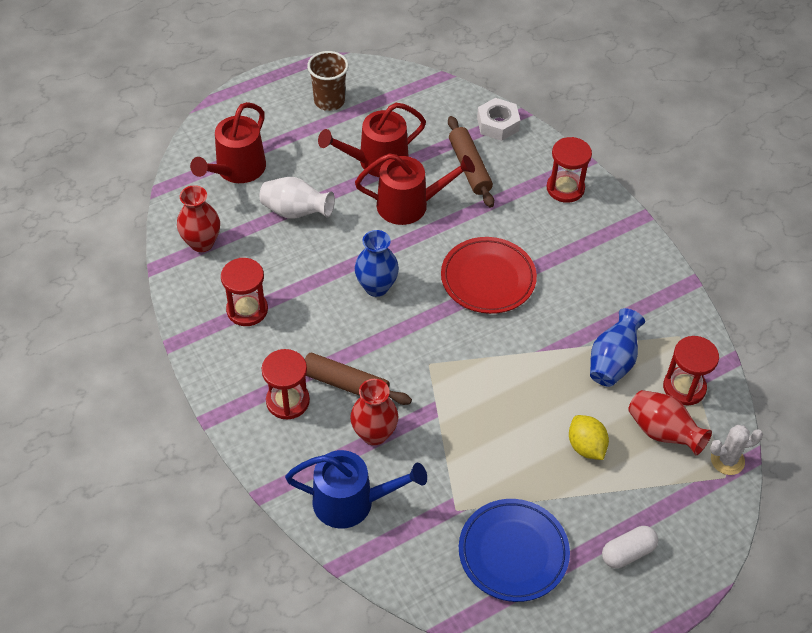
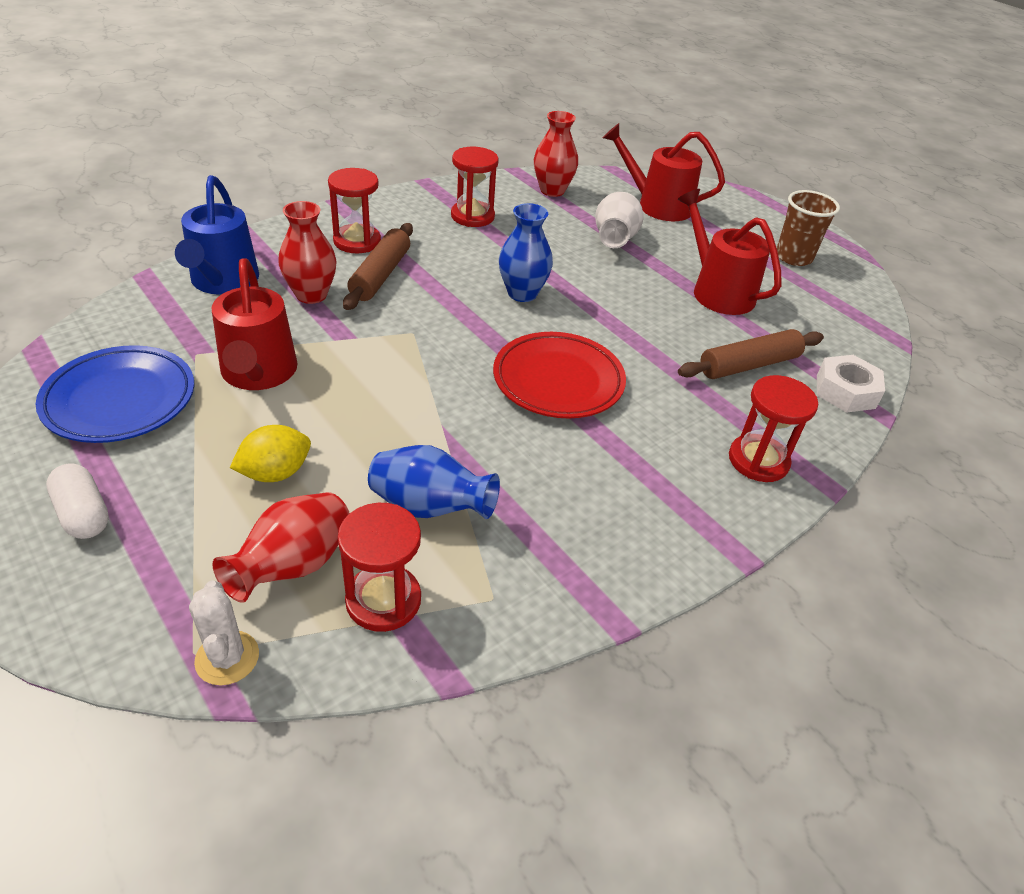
camera: 80 degrees right, 10 degrees down
(409, 205) = (659, 316): red watering can -> red watering can (258, 373)

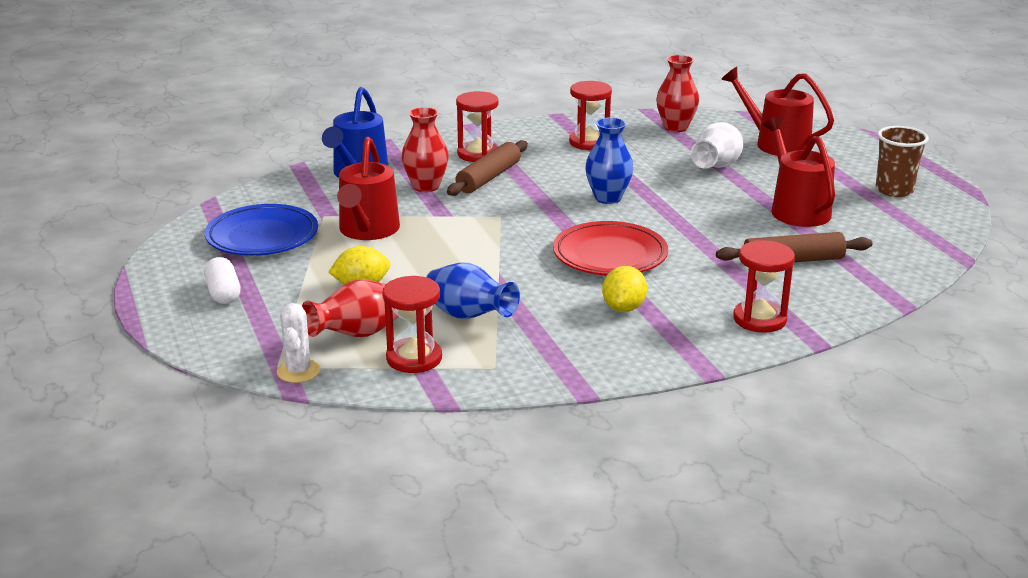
camera: 20 degrees right, 15 degrees down
(606, 464) = (623, 308): none -> yellow lemon
(845, 391) = (876, 285): white nut -> none

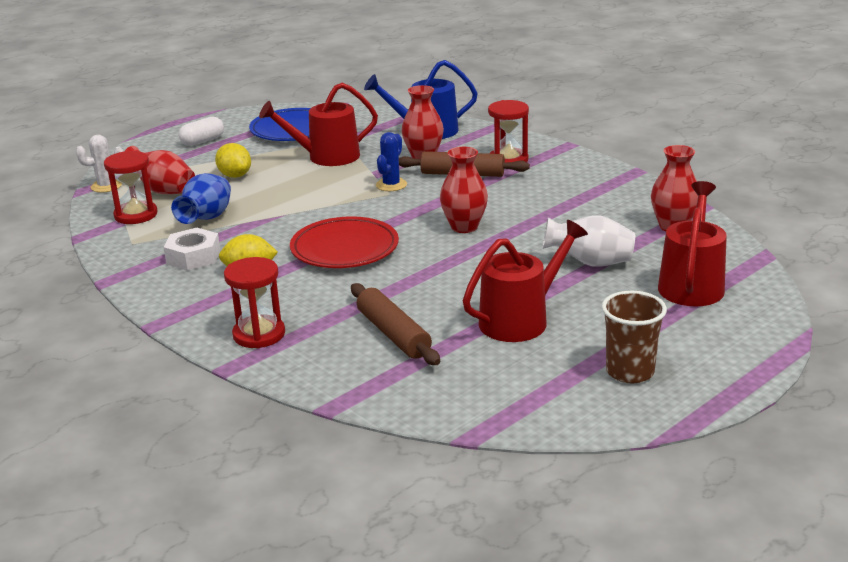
camera: 70 degrees right, 0 degrees up
(480, 212) = (391, 185): none -> blue cactus
(563, 334) = (193, 257): none -> white nut
(589, 142) = (585, 196): red hourglass -> none
(608, 198) = (464, 227): blue vase -> red vase

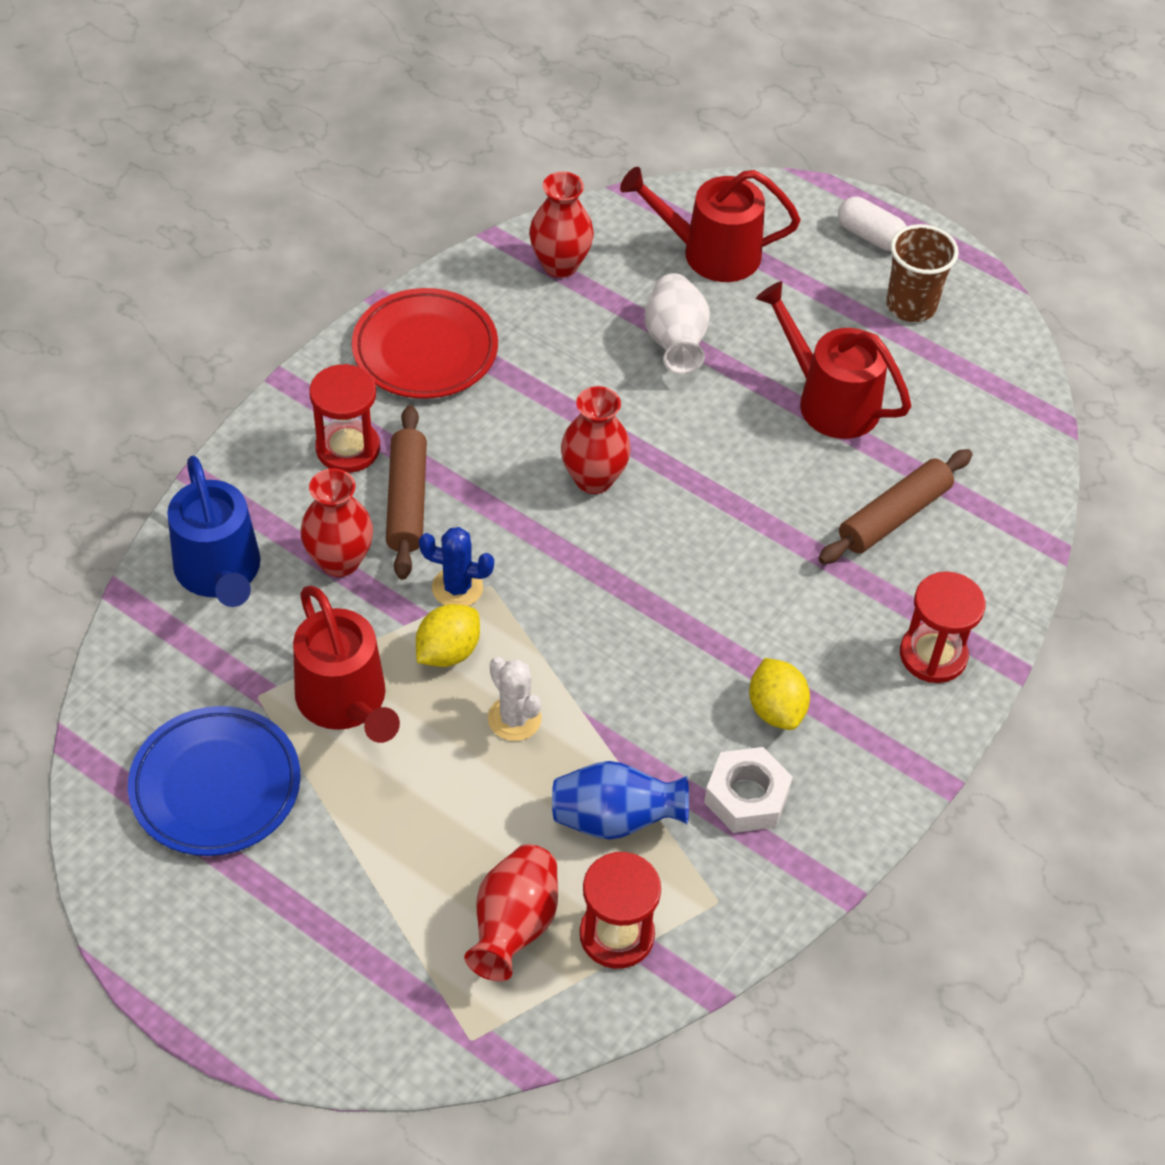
camera: 105 degrees left, 25 degrees up
(106, 186) = (504, 1034): white cactus -> white cactus (514, 718)
(202, 141) = (274, 934): white capsule -> white capsule (870, 236)
(235, 175) = (438, 827): yellow lemon -> yellow lemon (448, 652)
(344, 249) = (686, 608): red plate -> red plate (425, 350)

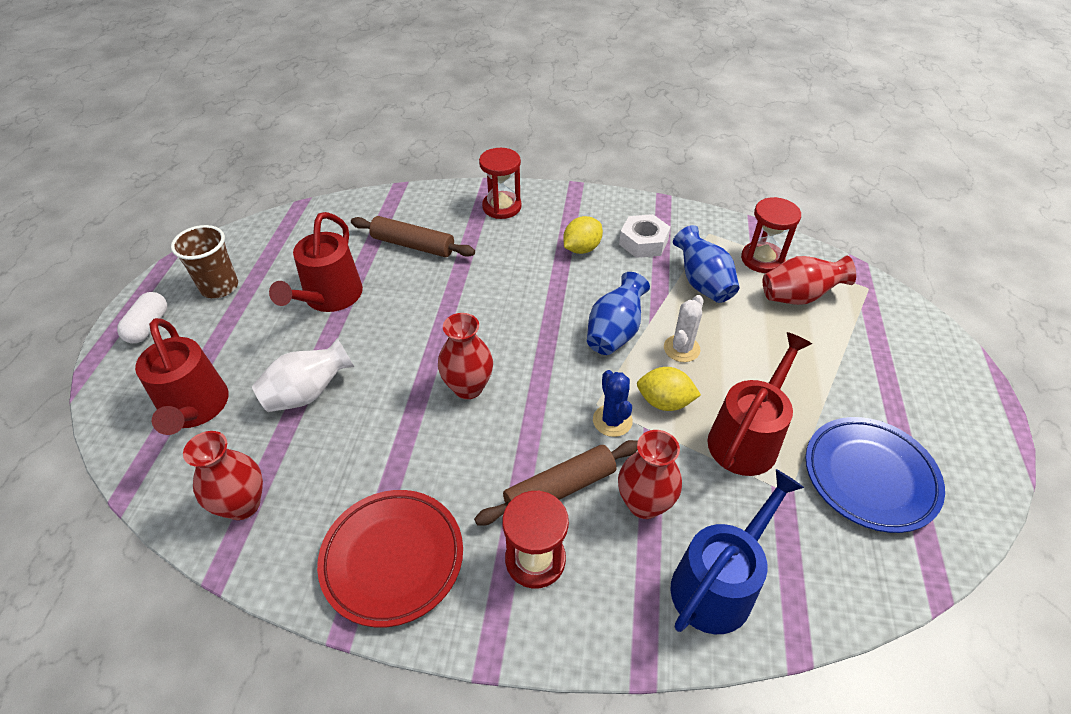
camera: 115 degrees left, 5 degrees down
(588, 662) = (614, 332): none -> blue vase

